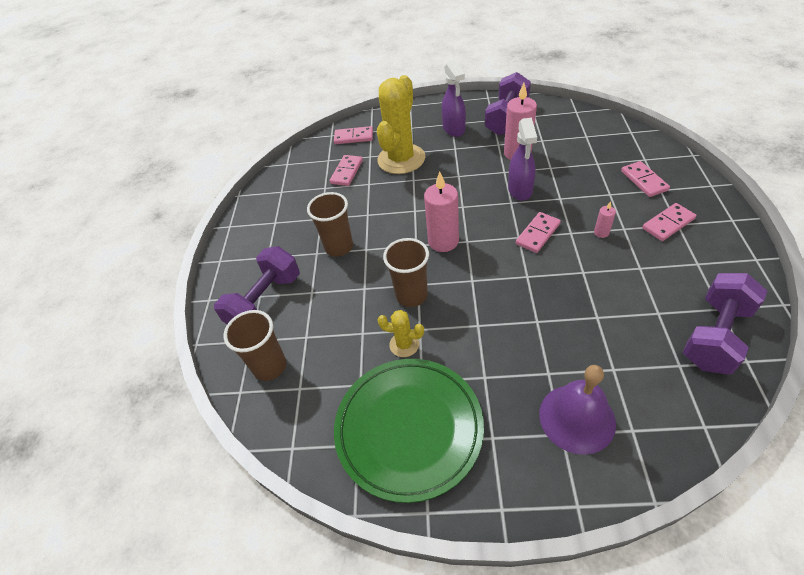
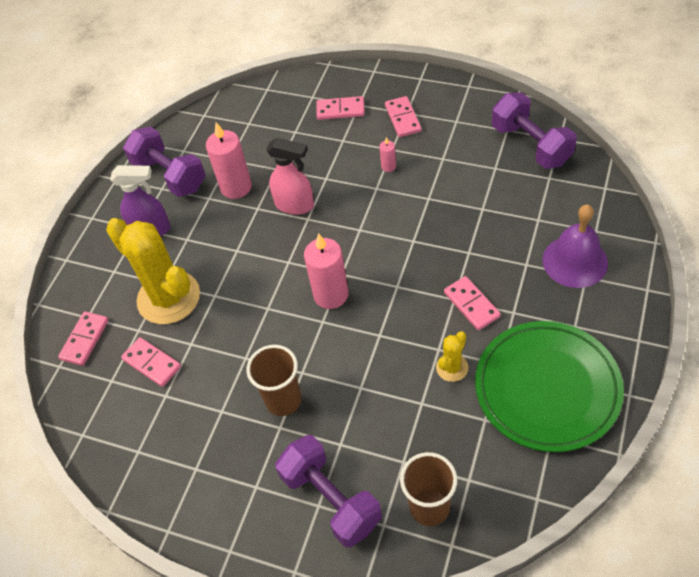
camera: 70 degrees left, 5 degrees up
(411, 295) = (392, 344): brown cup -> none
(520, 190) = (295, 205): purple spray bottle -> pink spray bottle
(537, 234) = (364, 213): pink domino -> pink domino (471, 304)

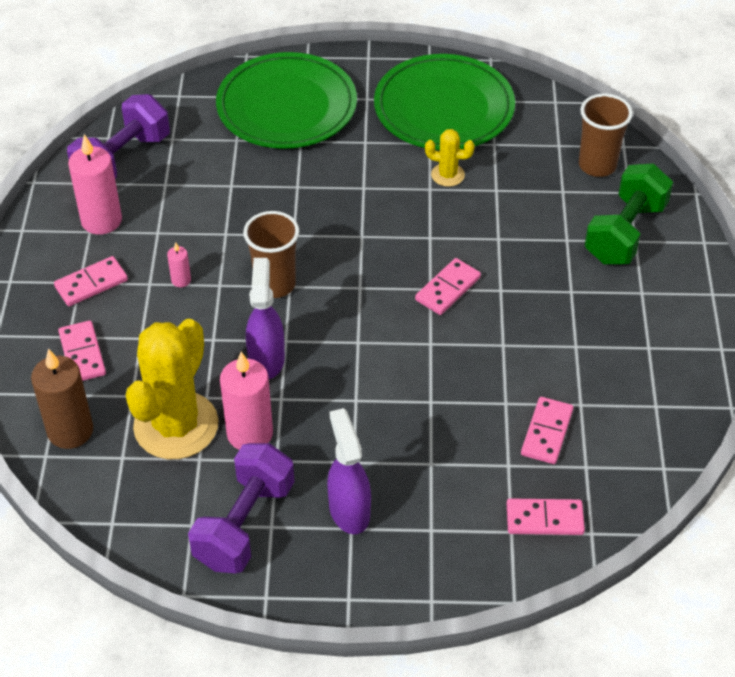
camera: 115 degrees left, 5 degrees down
(168, 298) = (451, 448): yellow cactus -> yellow cactus (176, 425)
(280, 101) = (70, 431): none -> brown candle
(283, 400) = (540, 296): brown cup -> brown cup (275, 284)
(295, 205) = (266, 359): pink spray bottle -> purple spray bottle
(331, 294) = (392, 289): pink candle -> pink candle (101, 220)
(331, 499) = (625, 233): purple dumbbell -> green dumbbell
(471, 304) = (366, 173): pink domino -> pink domino (448, 289)
(575, 261) = (287, 106): purple bell -> green plate

